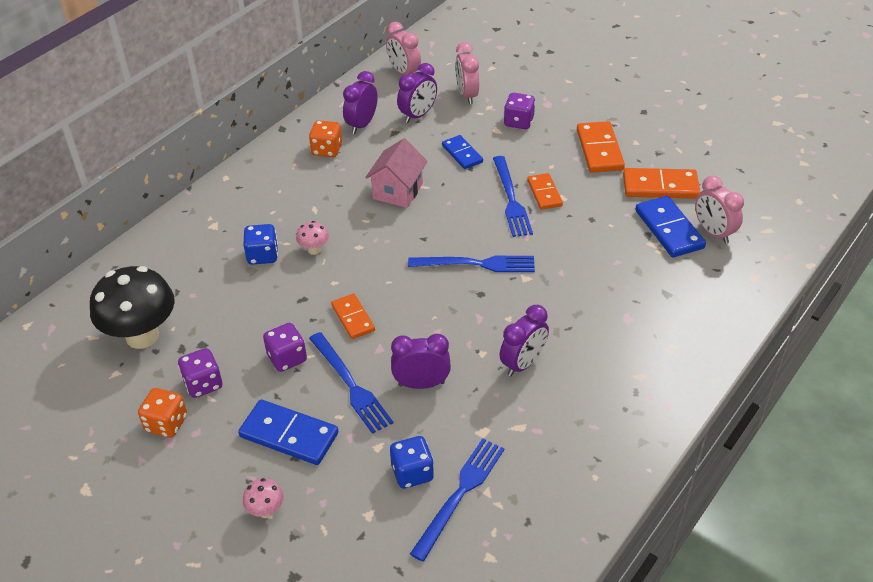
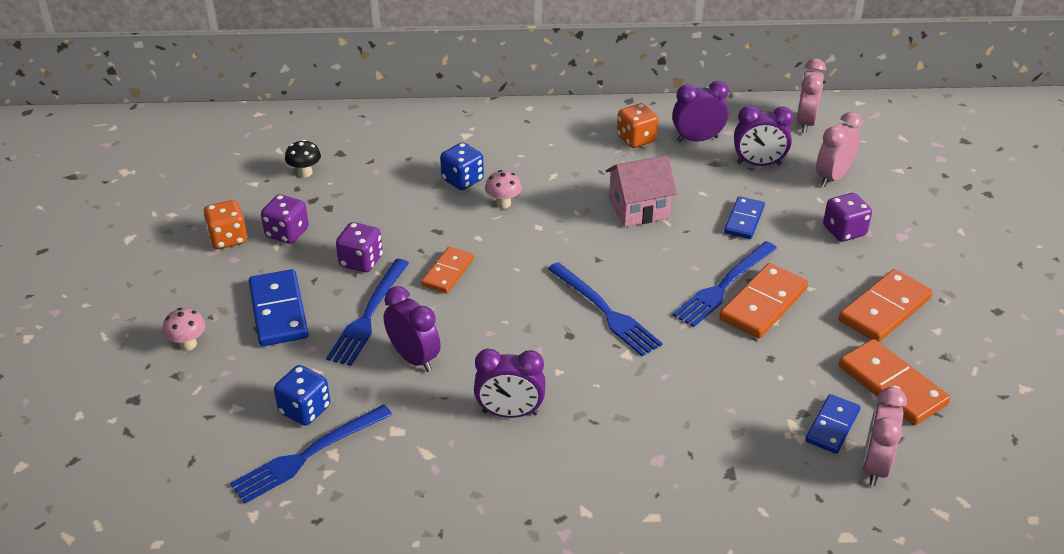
camera: 50 degrees right, 5 degrees down
(142, 336) = (305, 173): black mushroom -> black mushroom, size x0.43
(460, 494) = (308, 455): blue fork -> blue fork turned 150 degrees clockwise
(544, 193) = (763, 304): orange domino -> orange domino, size x1.56
(669, 229) = (832, 426): blue domino -> blue domino, size x0.64

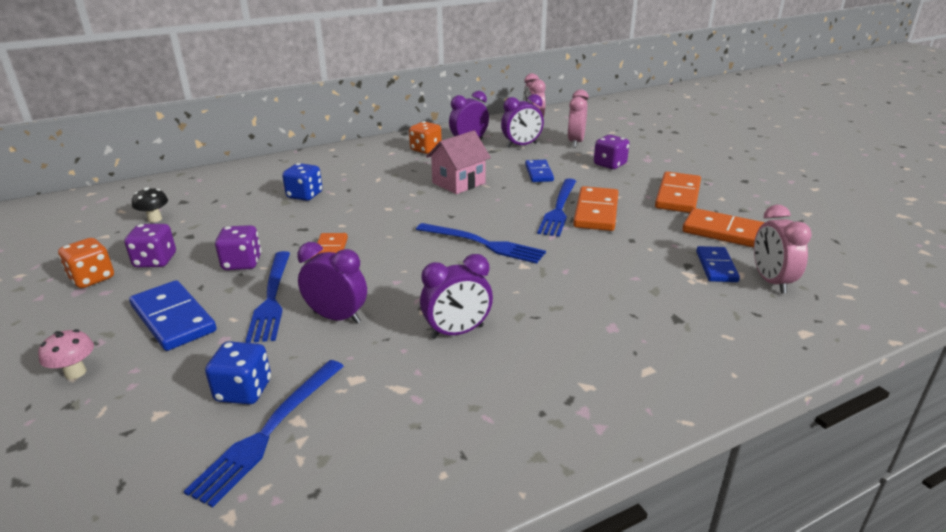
camera: 25 degrees left, 10 degrees down
(503, 204) = (349, 201): pink mushroom -> none

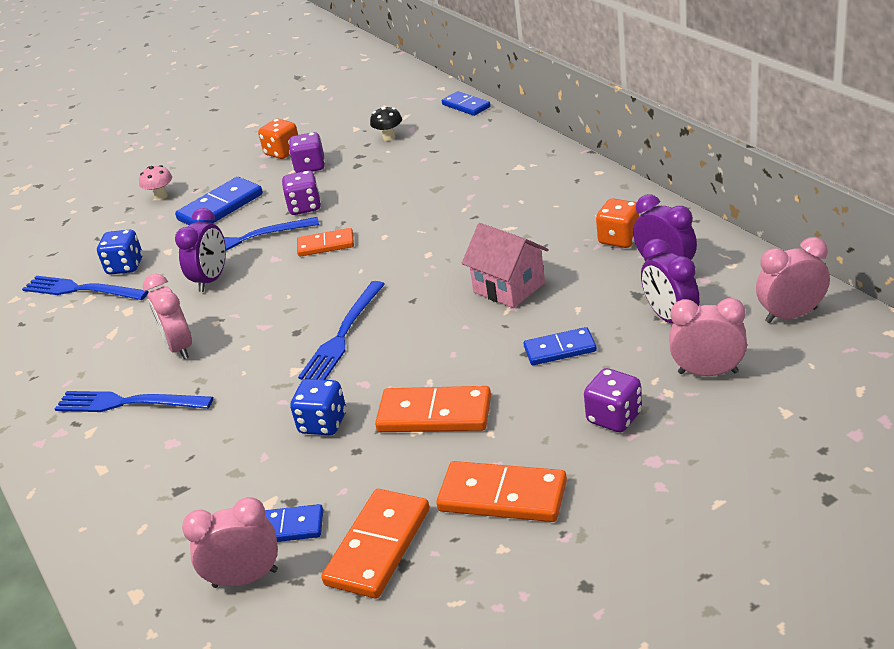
camera: 90 degrees right, 5 degrees up
(149, 184) = (466, 106): none -> blue domino
(305, 195) = (453, 195): blue dice -> blue dice (323, 423)
(457, 332) = (179, 347): purple clock -> pink clock
(559, 209) = (440, 380): blue fork -> blue fork (128, 403)

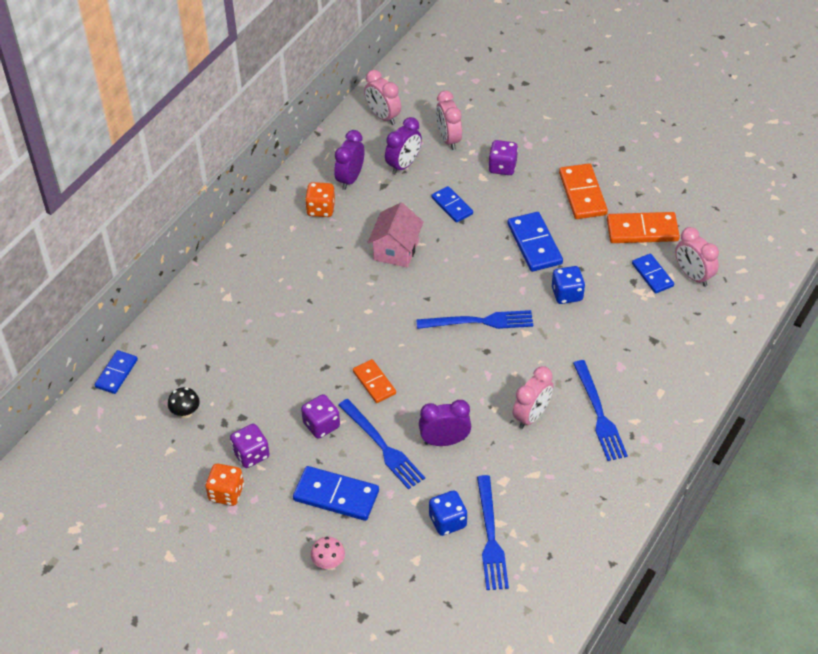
camera: 120 degrees left, 15 degrees up
(434, 414) = (534, 244): orange domino -> blue domino

